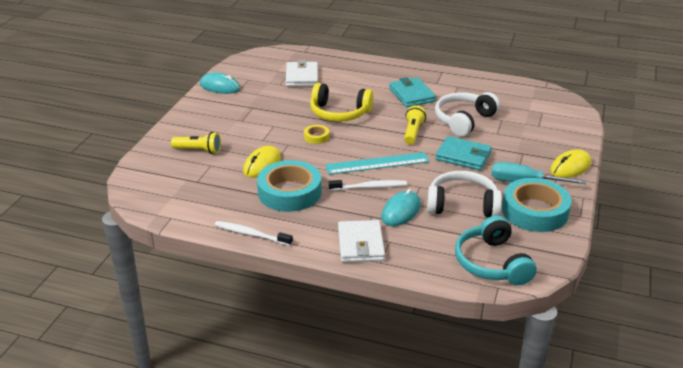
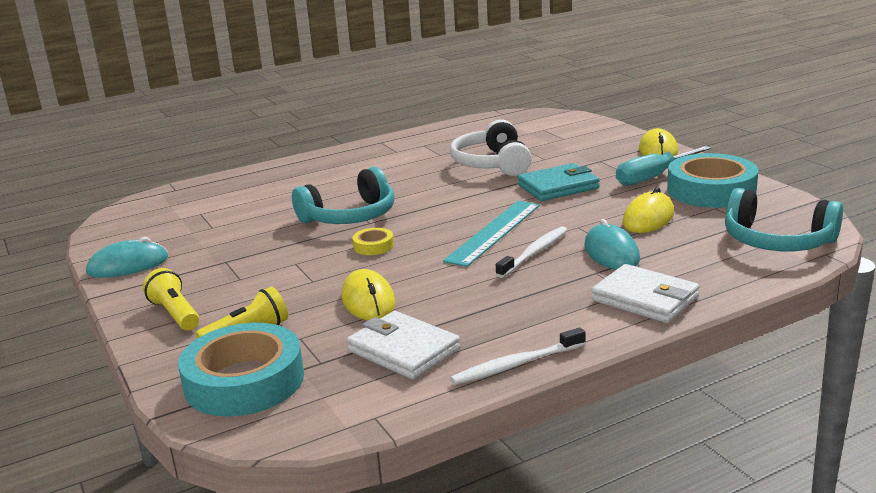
camera: 45 degrees left, 10 degrees down
(289, 192) = (463, 304): turquoise tape -> turquoise tape (244, 381)
(302, 77) = (226, 209): white wallet -> white wallet (403, 350)
(339, 113) = (350, 216): yellow headphones -> turquoise headphones
(412, 95) = (394, 169): turquoise wallet -> none
(413, 132) = (467, 193): yellow flashlight -> yellow flashlight (175, 314)
(462, 205) = (648, 218): white headphones -> yellow mouse

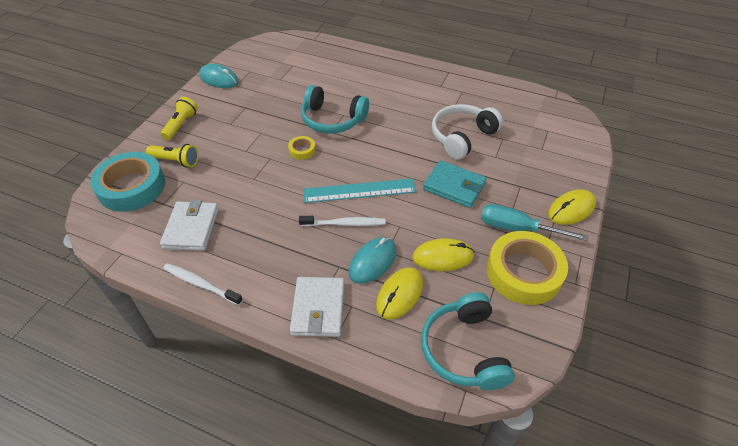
camera: 50 degrees right, 25 degrees up
(368, 300) = (237, 184): yellow mouse -> yellow mouse (399, 294)
(711, 190) = (523, 272): turquoise tape -> yellow tape

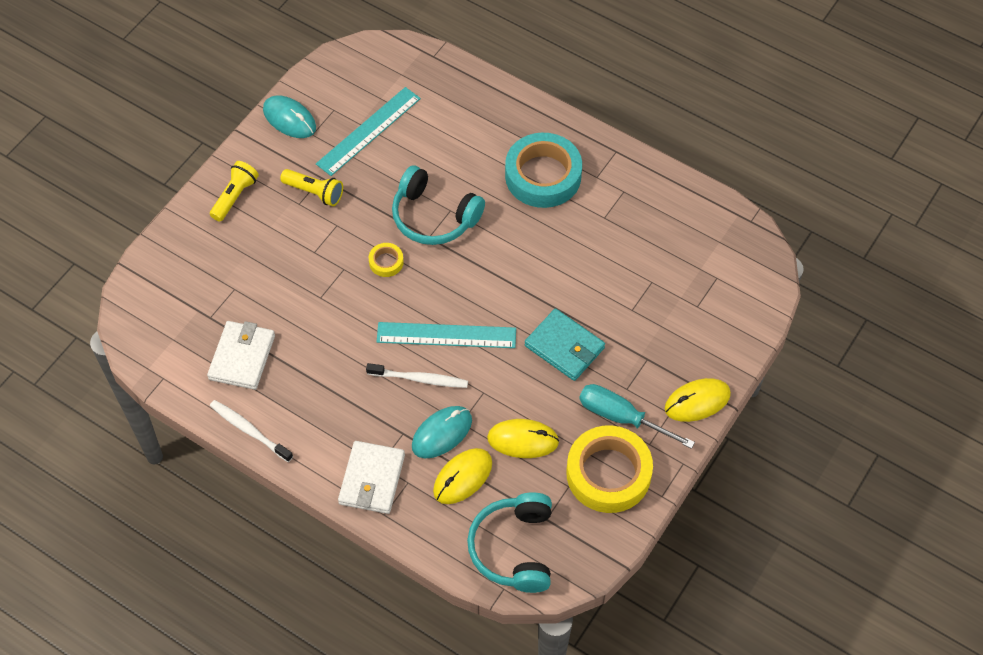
camera: 10 degrees right, 10 degrees up
(131, 187) = (173, 287): turquoise tape -> turquoise tape (543, 176)
(176, 161) = (226, 255): yellow flashlight -> yellow flashlight (314, 192)
(276, 79) = (368, 131): none -> turquoise ruler
(462, 137) = (598, 271): white headphones -> none

